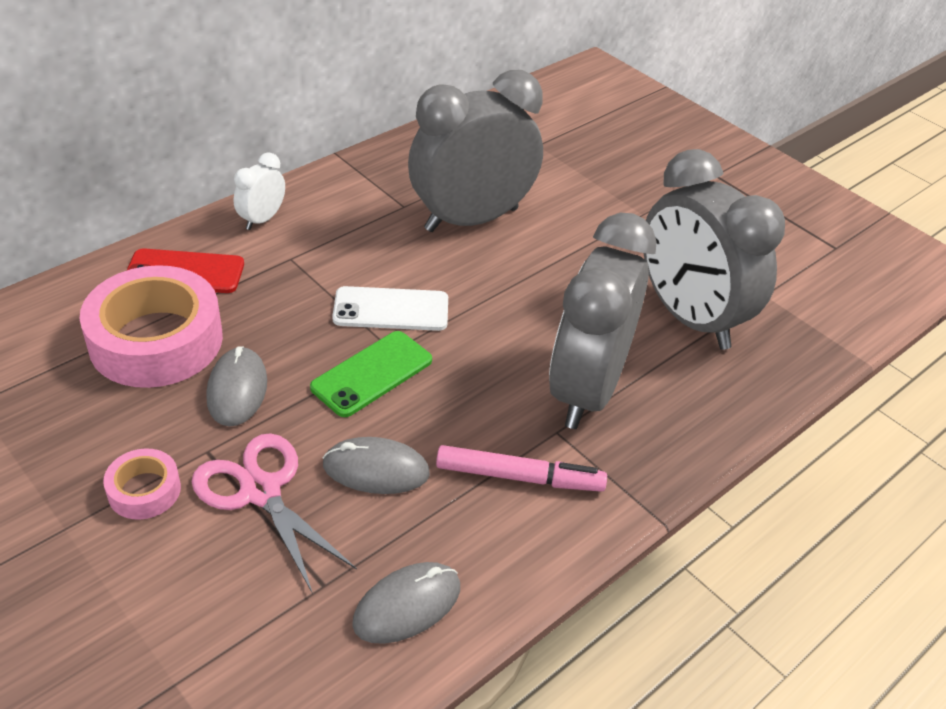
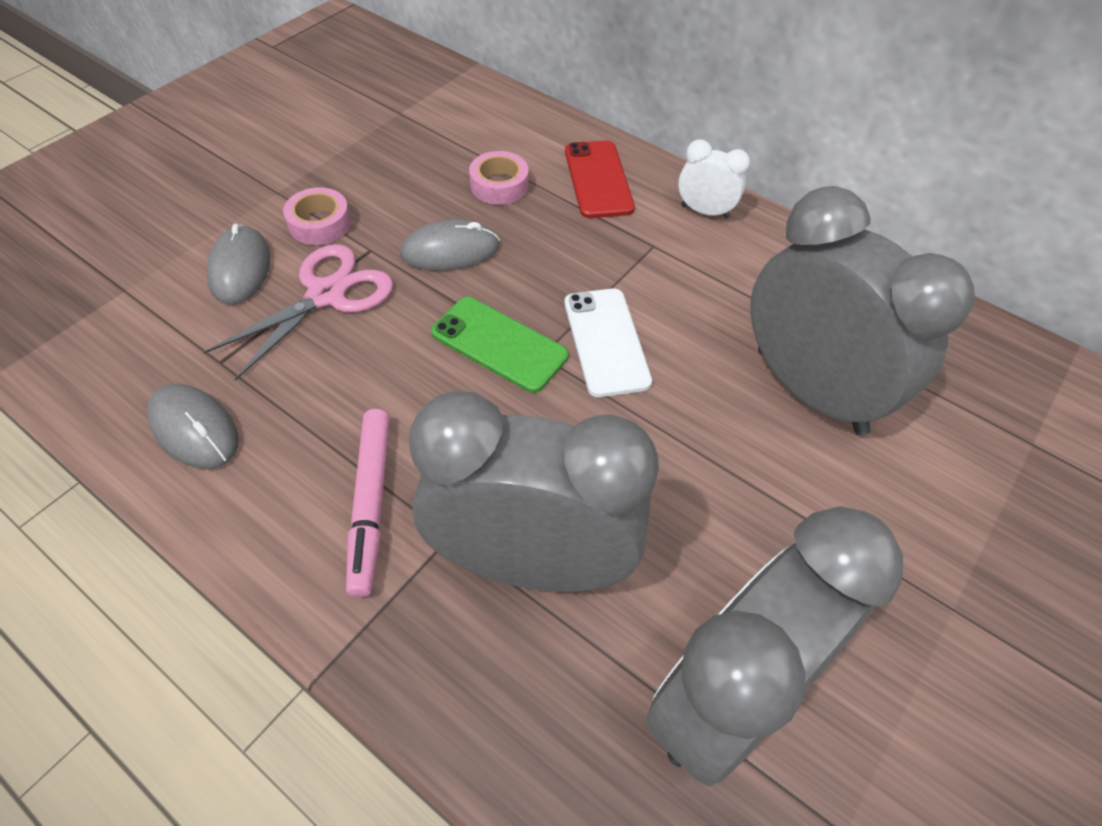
camera: 80 degrees right, 10 degrees up
(156, 340) = (499, 185): pink tape -> pink tape, size x0.47
(376, 469) = (364, 373): grey mouse -> grey mouse (240, 268)

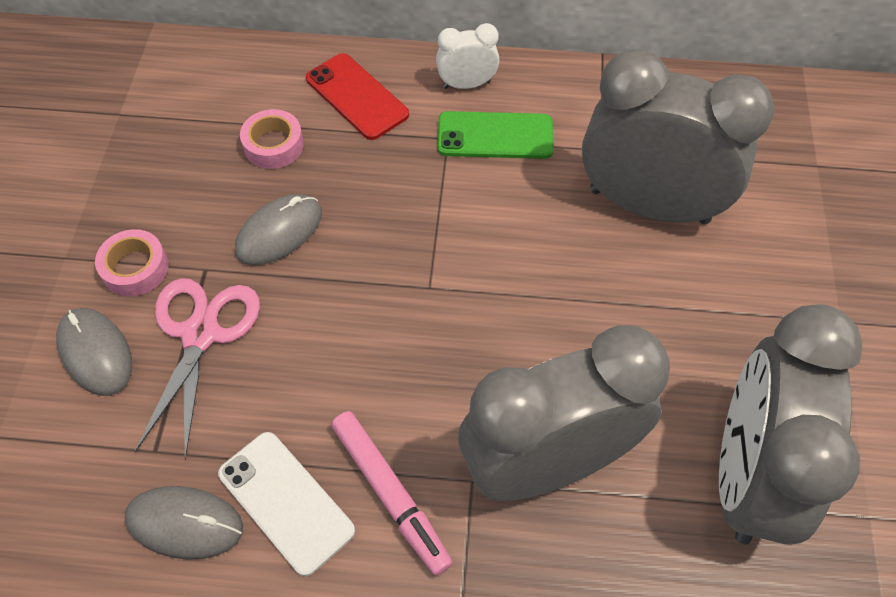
camera: 30 degrees left, 5 degrees up
(499, 344) = (388, 297): green phone -> green phone (495, 136)
(606, 342) = (471, 247): white phone -> white phone (286, 502)

